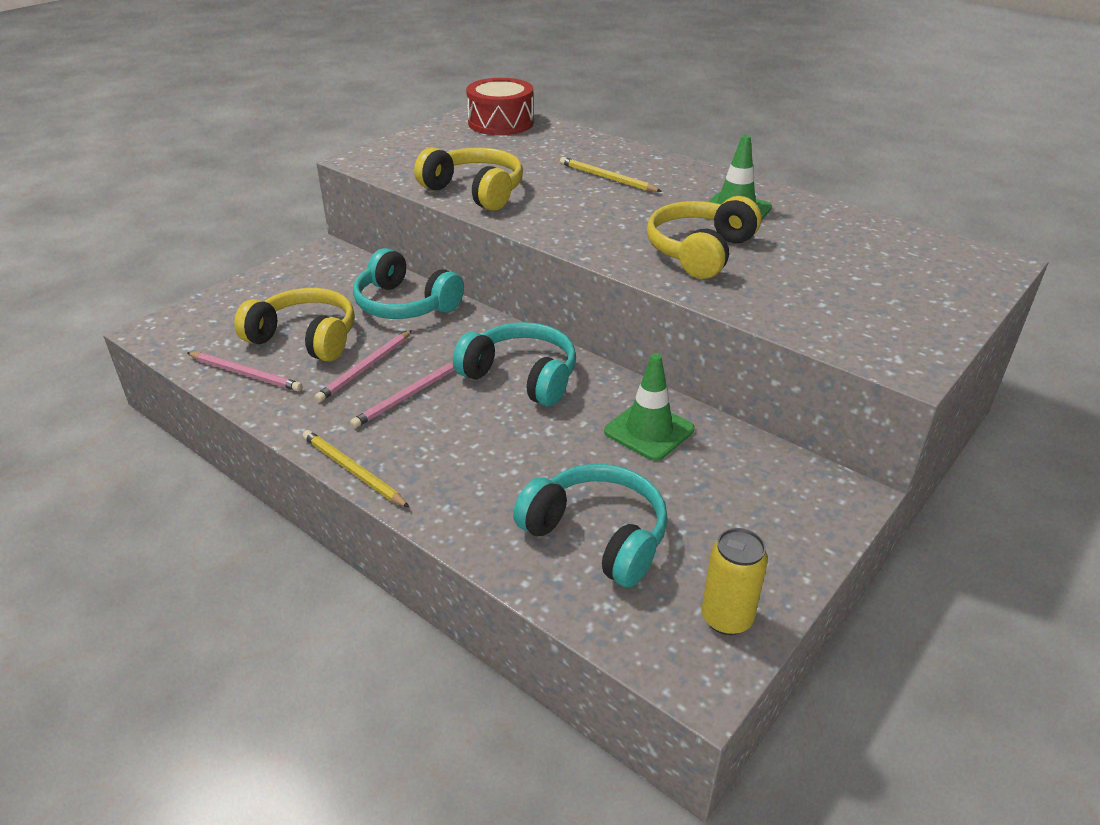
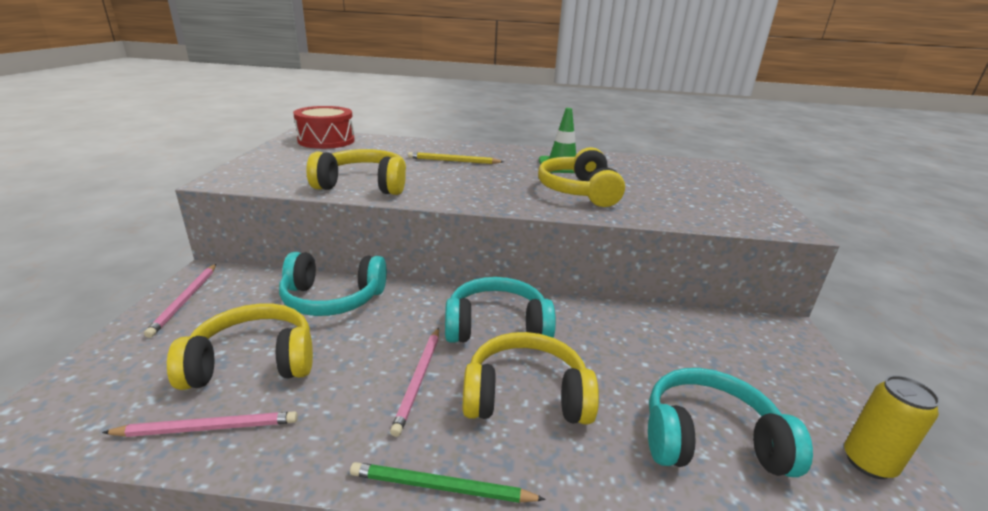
camera: 35 degrees left, 10 degrees down
(353, 471) = (441, 487): yellow pencil -> green pencil
(365, 368) = (349, 369): pink pencil -> pink pencil (185, 300)
(480, 440) = (526, 396): none -> yellow headphones
(649, 431) = (633, 334): green traffic cone -> none

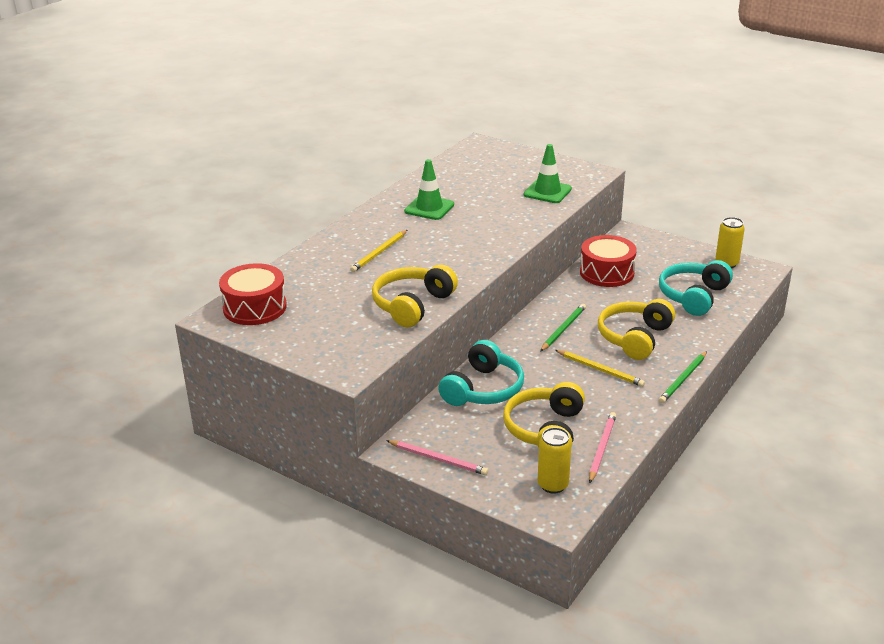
camera: 60 degrees left, 5 degrees up
(115, 398) = (553, 485): none -> yellow can
(419, 380) = (600, 370): pink pencil -> yellow pencil
(497, 326) = (563, 329): turquoise headphones -> green pencil
(579, 191) = (491, 219): yellow headphones -> none
(665, 332) = (606, 272): none -> red drum
(687, 208) = (547, 192): none -> green traffic cone

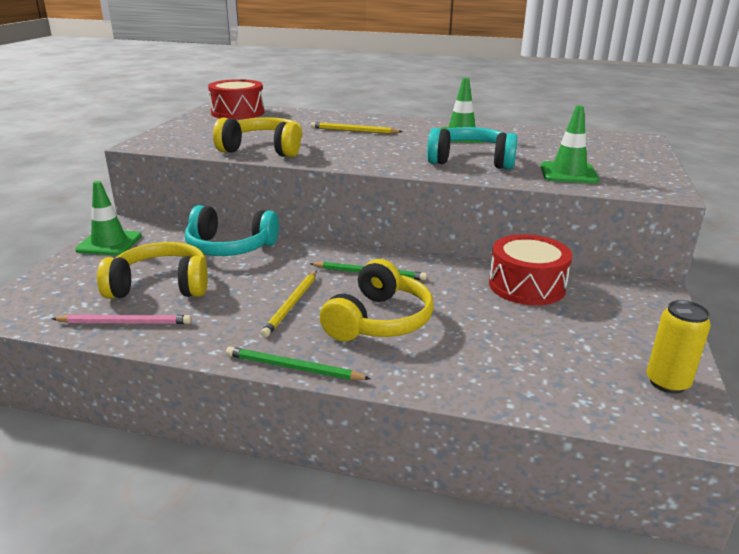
camera: 70 degrees right, 5 degrees down
(438, 459) = (109, 243): pink pencil -> green traffic cone
(553, 485) = (58, 301): yellow can -> none
(634, 338) = (379, 320): yellow headphones -> yellow headphones turned 105 degrees clockwise
(693, 296) = (529, 358): turquoise headphones -> turquoise headphones (471, 161)

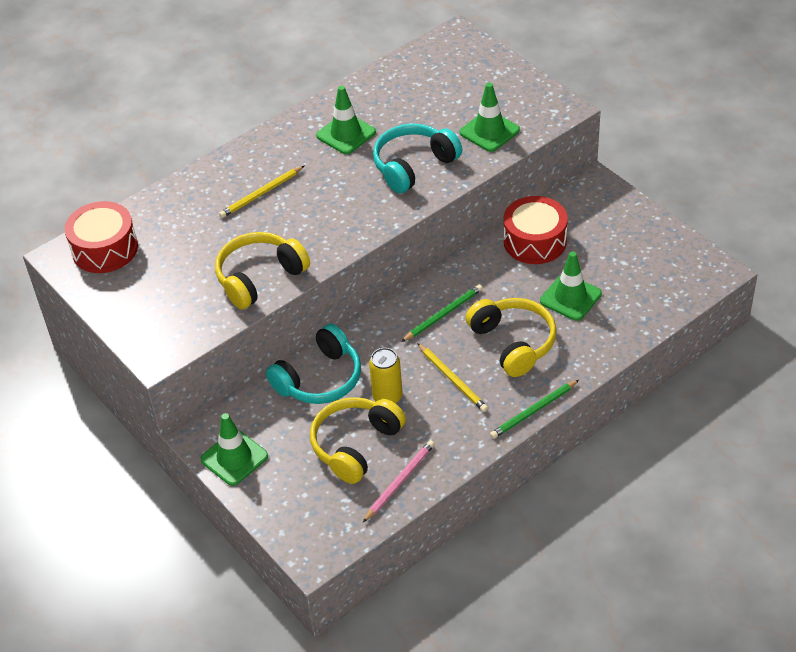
camera: 50 degrees left, 20 degrees up
(486, 331) = (570, 297): none -> green traffic cone
(667, 383) = (681, 254): yellow can -> yellow can (387, 397)

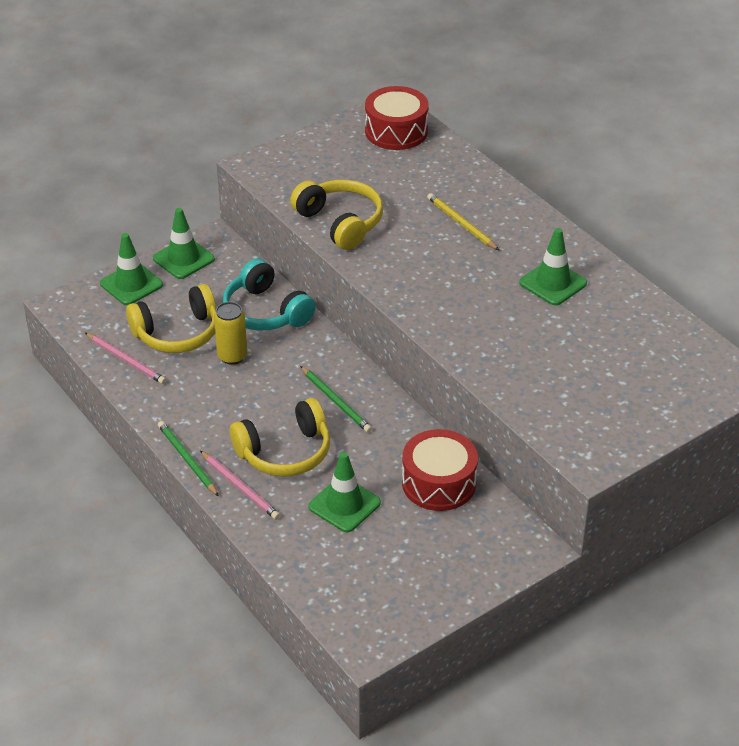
camera: 90 degrees right, 5 degrees down
(355, 445) = (177, 333): yellow headphones -> yellow headphones turned 120 degrees clockwise
(413, 166) = (495, 331): turquoise headphones -> none
(453, 379) = (244, 403): yellow pencil -> none
(489, 131) = (550, 395): green traffic cone -> green traffic cone (131, 284)
(562, 369) = (240, 487): none -> pink pencil

